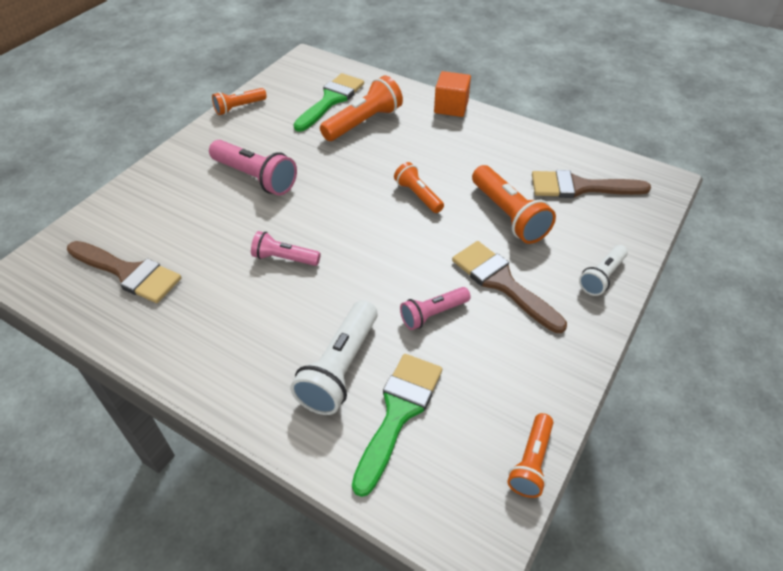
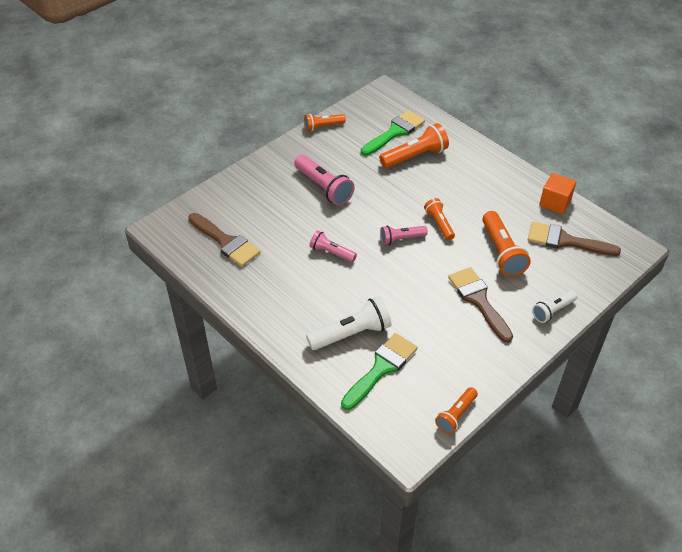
camera: 15 degrees right, 0 degrees up
(340, 368) = (351, 333): white flashlight -> white flashlight turned 150 degrees counterclockwise
(433, 314) = (423, 312): pink flashlight -> pink flashlight (401, 239)
(451, 107) = (488, 155): orange cube -> orange cube (555, 202)

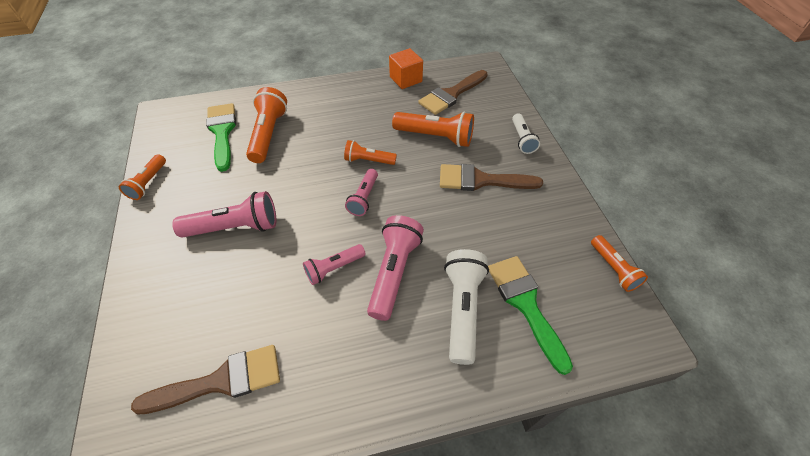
camera: 60 degrees left, 5 degrees up
(352, 284) = (394, 272): none -> pink flashlight

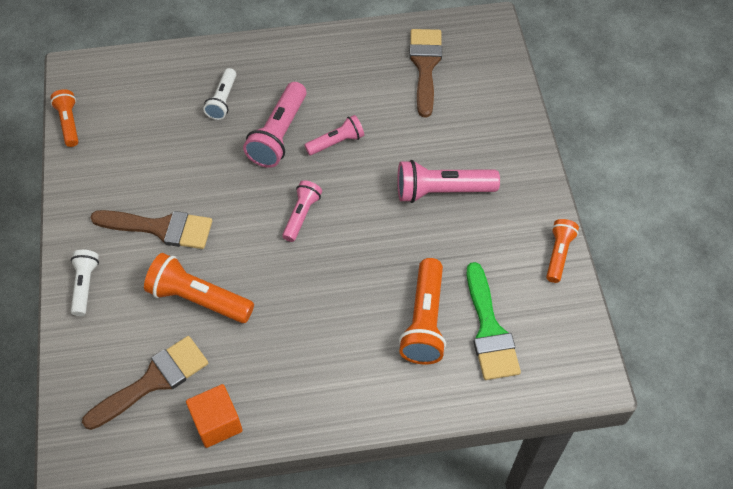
camera: 175 degrees left, 5 degrees up
(221, 381) = (425, 66): brown brush -> brown brush turned 105 degrees clockwise
(368, 160) = (292, 267): orange flashlight -> none
(462, 309) = (223, 100): white flashlight -> white flashlight, size x0.61
(525, 304) = (166, 100): green brush -> none

